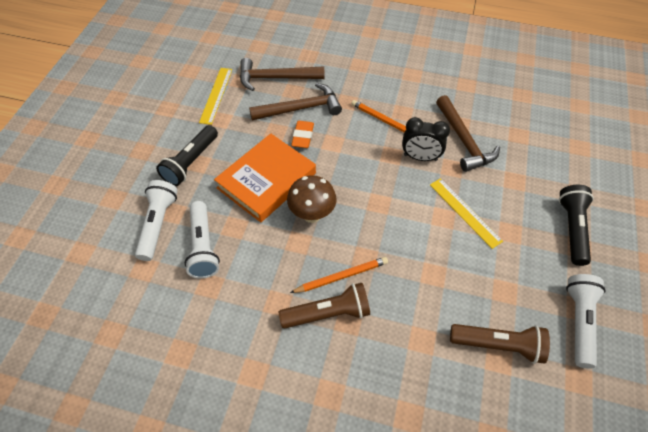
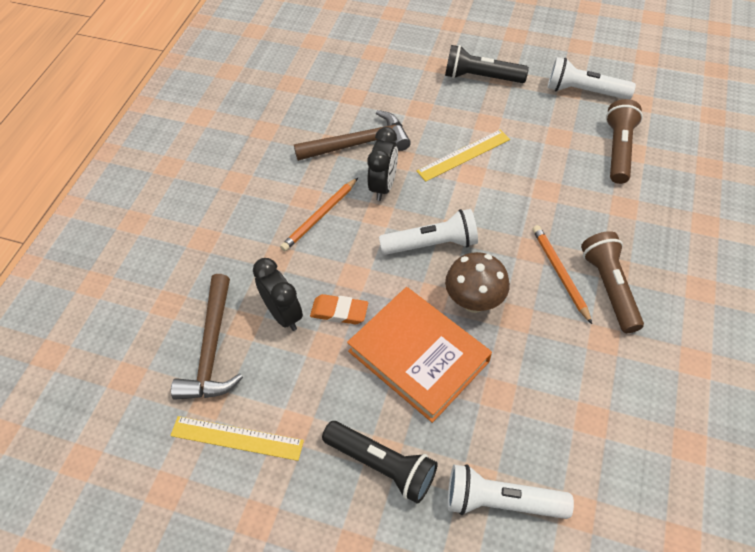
camera: 85 degrees left, 0 degrees up
(203, 247) = (533, 432): white flashlight -> white flashlight (432, 244)
(301, 108) = (283, 314): brown hammer -> black clock

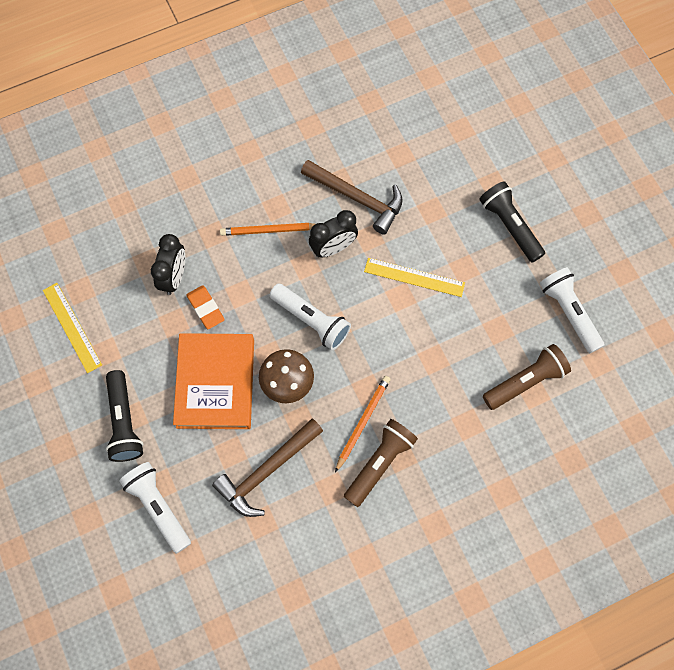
camera: 45 degrees right, 15 degrees up
(212, 349) = (114, 259): brown hammer -> brown hammer (267, 471)

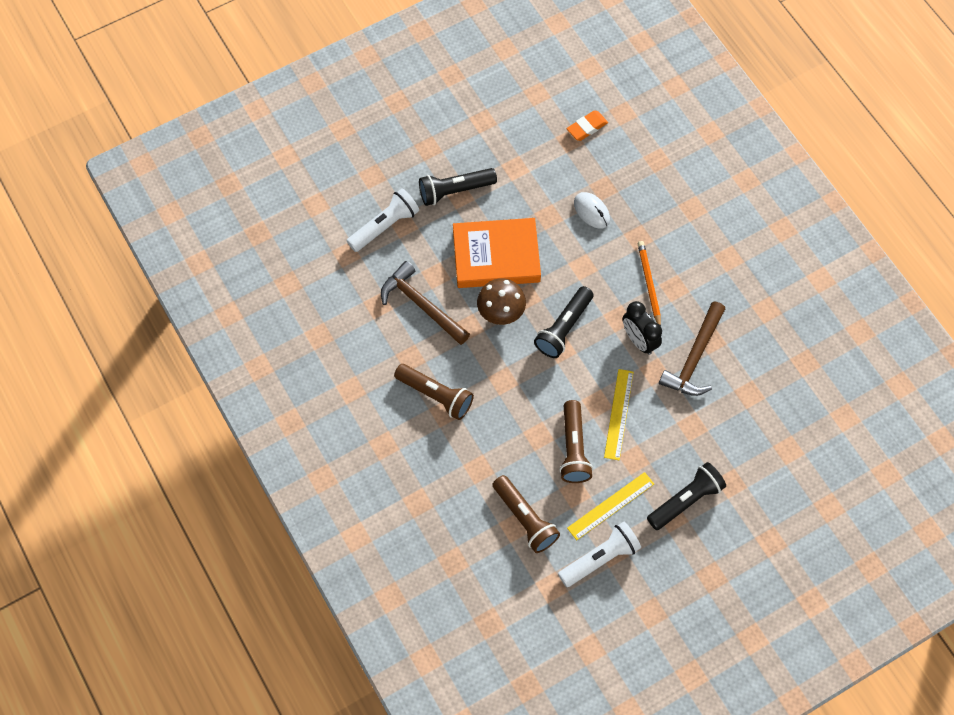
camera: 85 degrees right, 5 degrees down
(72, 327) = (534, 139): yellow ruler -> yellow ruler (610, 506)
(174, 277) = (591, 211): black clock -> white mouse
(206, 308) = (564, 240): orange eraser -> orange eraser (587, 127)
(311, 320) = (564, 328): white flashlight -> black flashlight
(362, 422) = (472, 379): orange pencil -> none
(450, 325) = (573, 448): none -> brown flashlight

